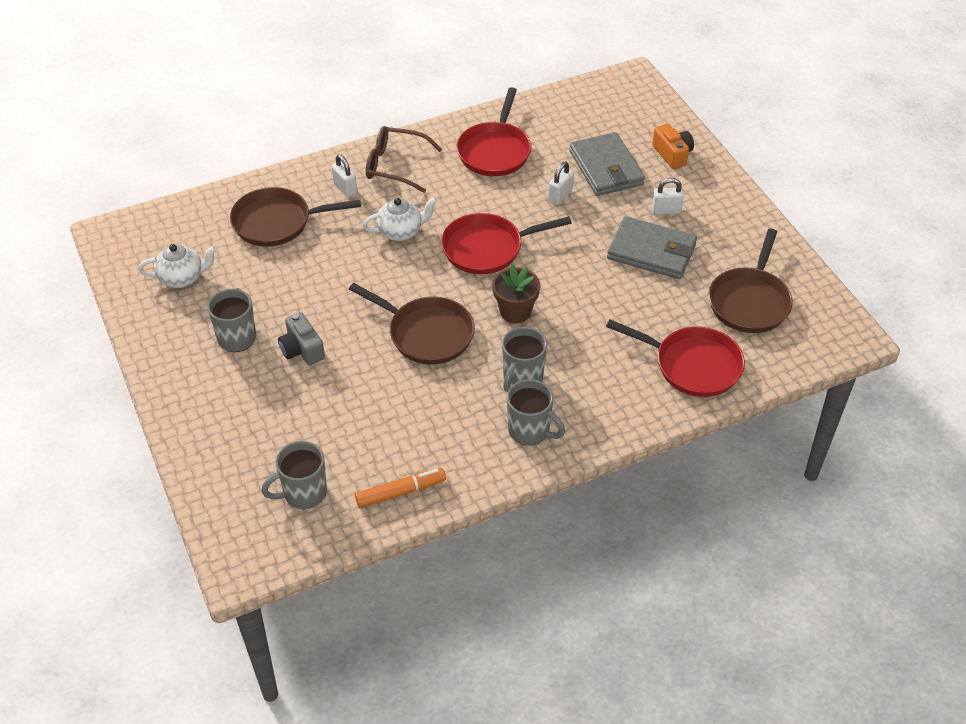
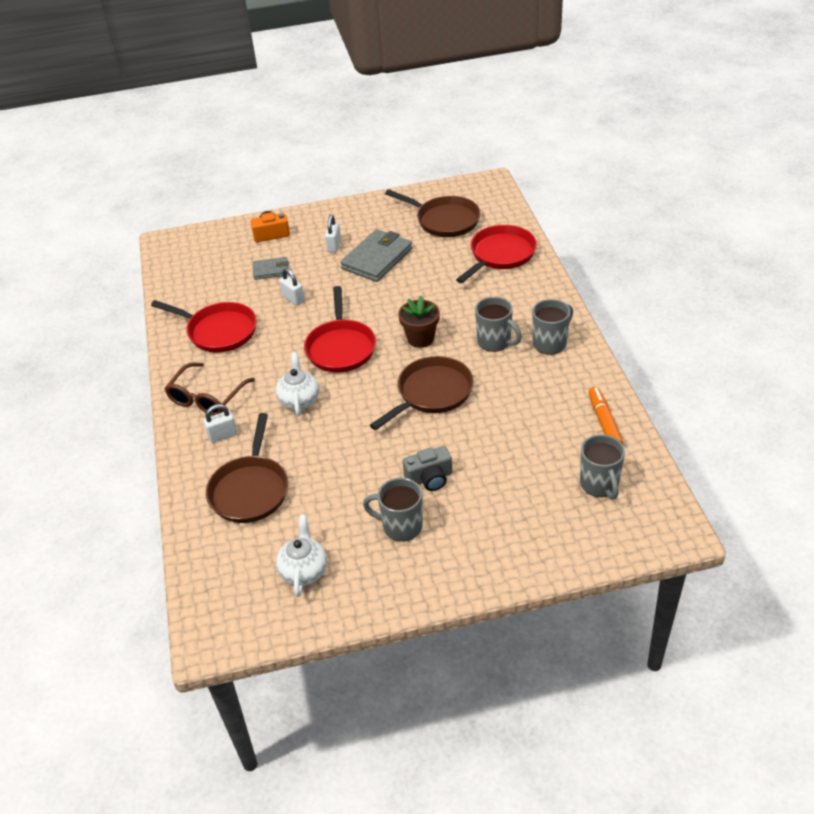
camera: 75 degrees left, 5 degrees down
(606, 168) = (271, 270): grey wallet -> grey wallet, size x0.55

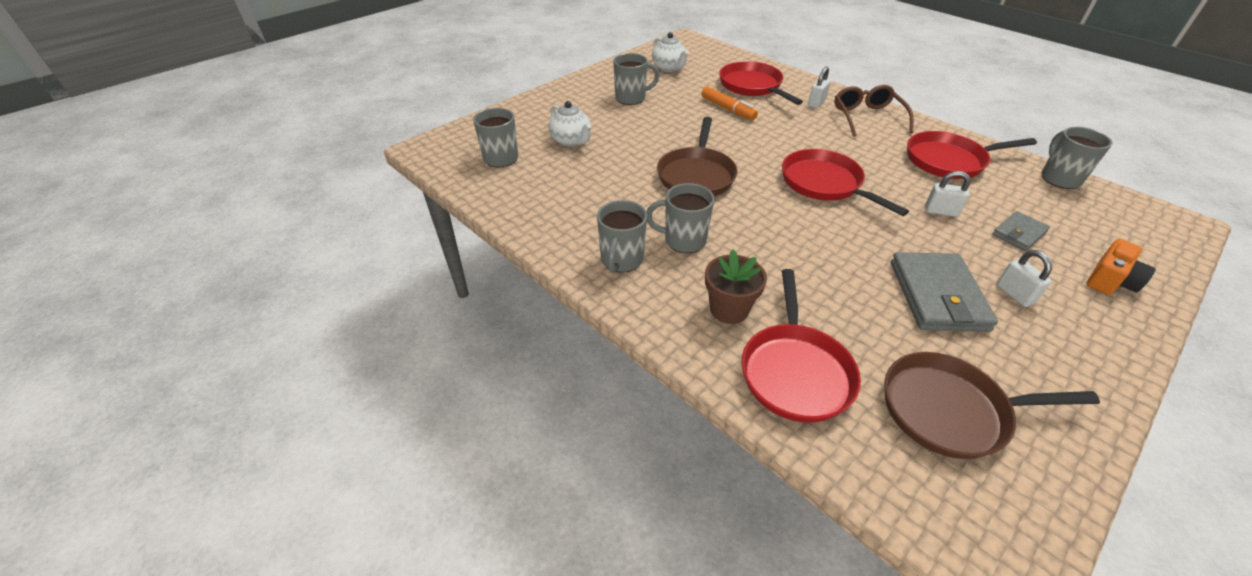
camera: 145 degrees right, 0 degrees up
(172, 290) = (1059, 178): none -> grey mug
(250, 489) = (752, 86): brown pan -> red pan
(299, 400) = (797, 137): white teapot -> white teapot (571, 141)
(420, 338) = (763, 217): brown flower pot -> brown flower pot (729, 309)
(429, 478) = (638, 124): grey camera -> none
(604, 422) = (518, 202): orange marker -> orange marker (728, 109)

